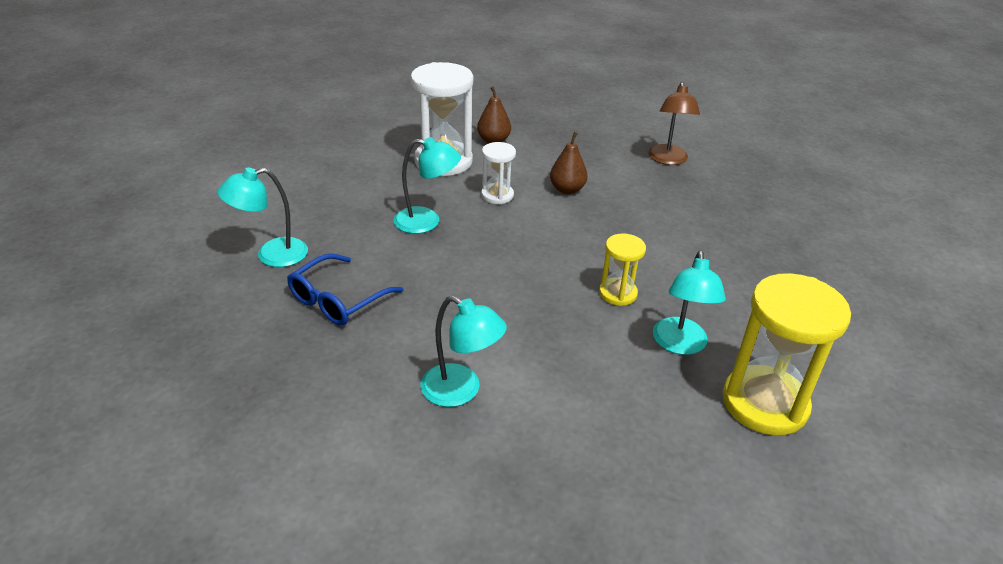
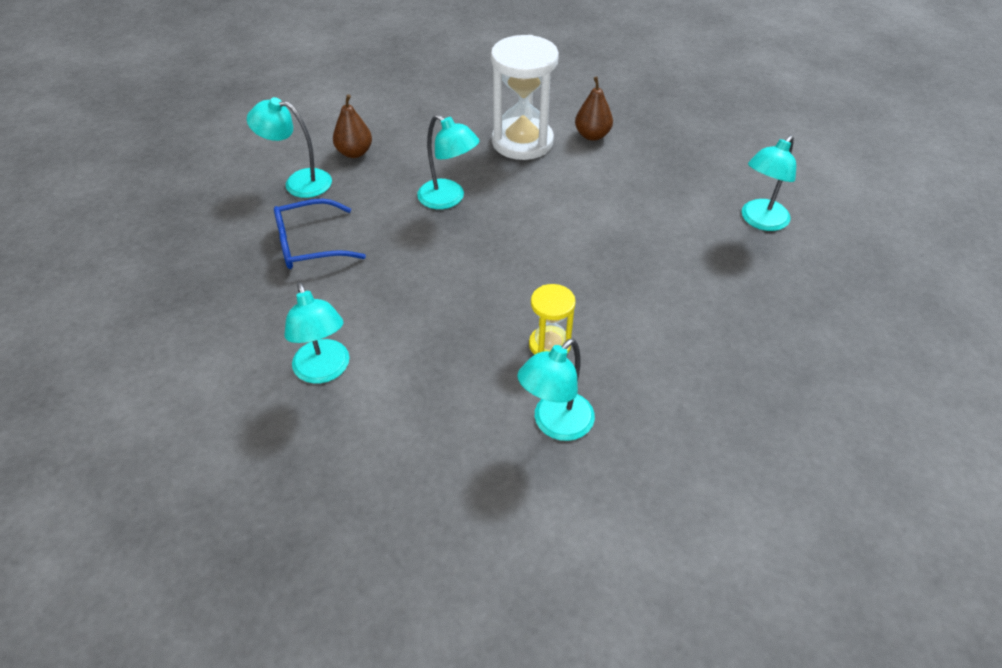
camera: 35 degrees right, 10 degrees up
(497, 195) = (537, 196): white hourglass -> none
(567, 189) = (612, 215): brown pear -> brown pear (354, 153)
(668, 160) = (760, 221): brown lamp -> turquoise lamp
(764, 403) = (575, 525): yellow hourglass -> none

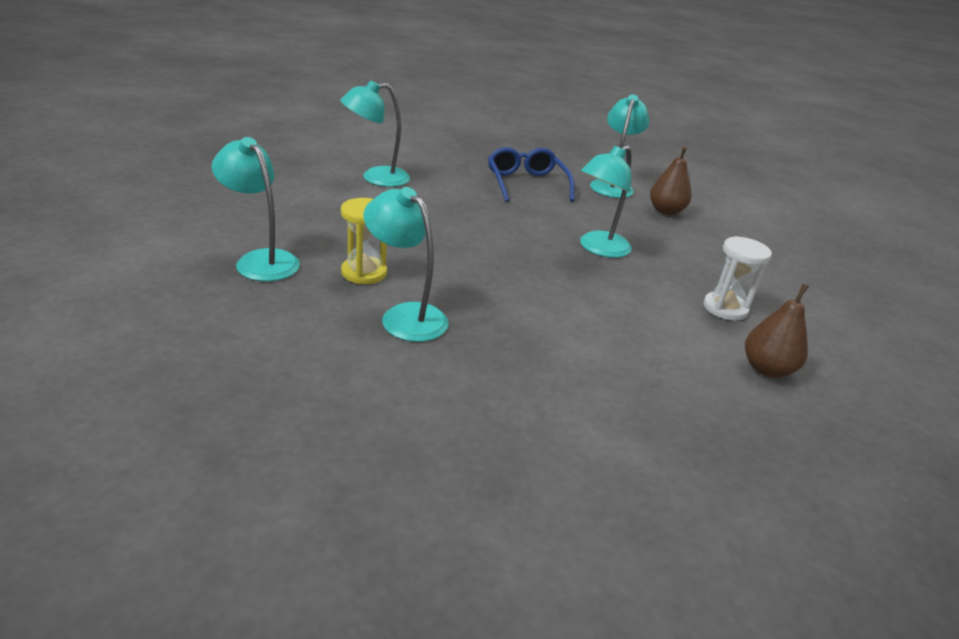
camera: 90 degrees right, 15 degrees down
(522, 142) = (725, 308): white hourglass -> white hourglass, size x0.53
(760, 221) = (578, 514): turquoise lamp -> turquoise lamp (405, 316)

